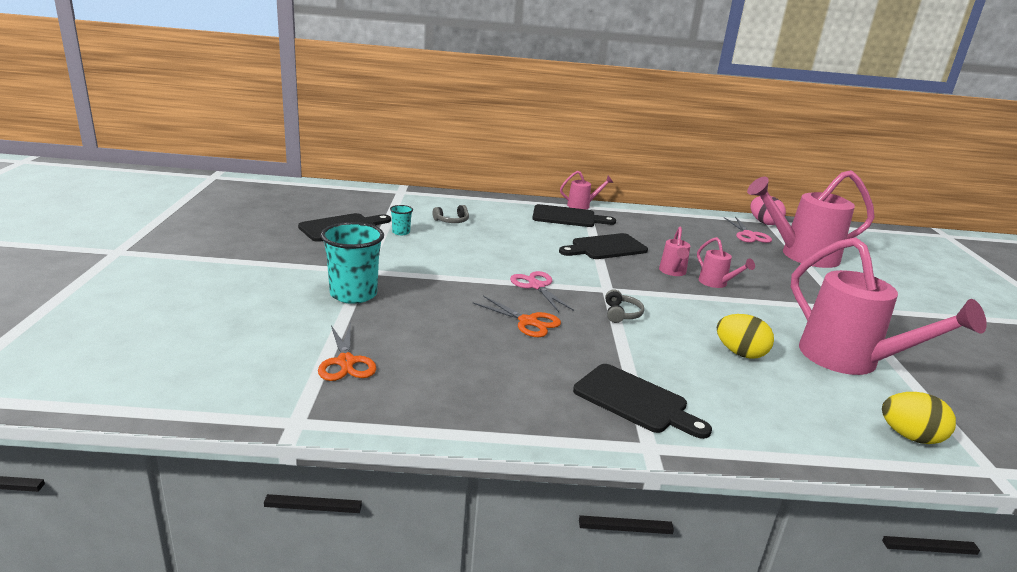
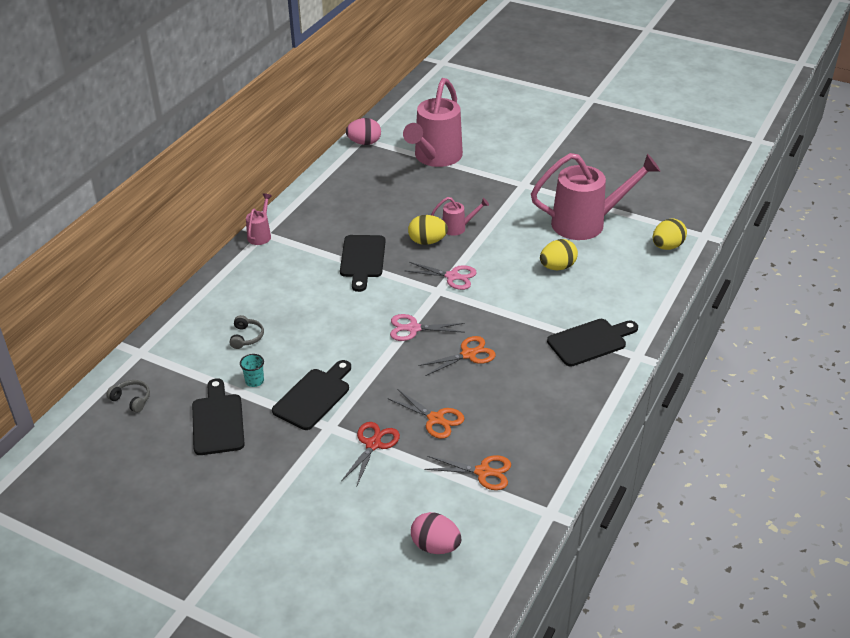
camera: 60 degrees left, 15 degrees up
(216, 352) = (435, 546): none -> pink egg
(353, 294) = (373, 444): turquoise cup -> red scissors
(412, 320) = (436, 419): none -> orange scissors
(567, 217) = (283, 255): black cutting board -> black cutting board (314, 396)
(621, 314) = (479, 300): grey headphones -> grey headphones (132, 399)
(673, 272) = (427, 241): pink watering can -> yellow egg
(749, 235) = (383, 165): pink scissors -> pink scissors (452, 276)

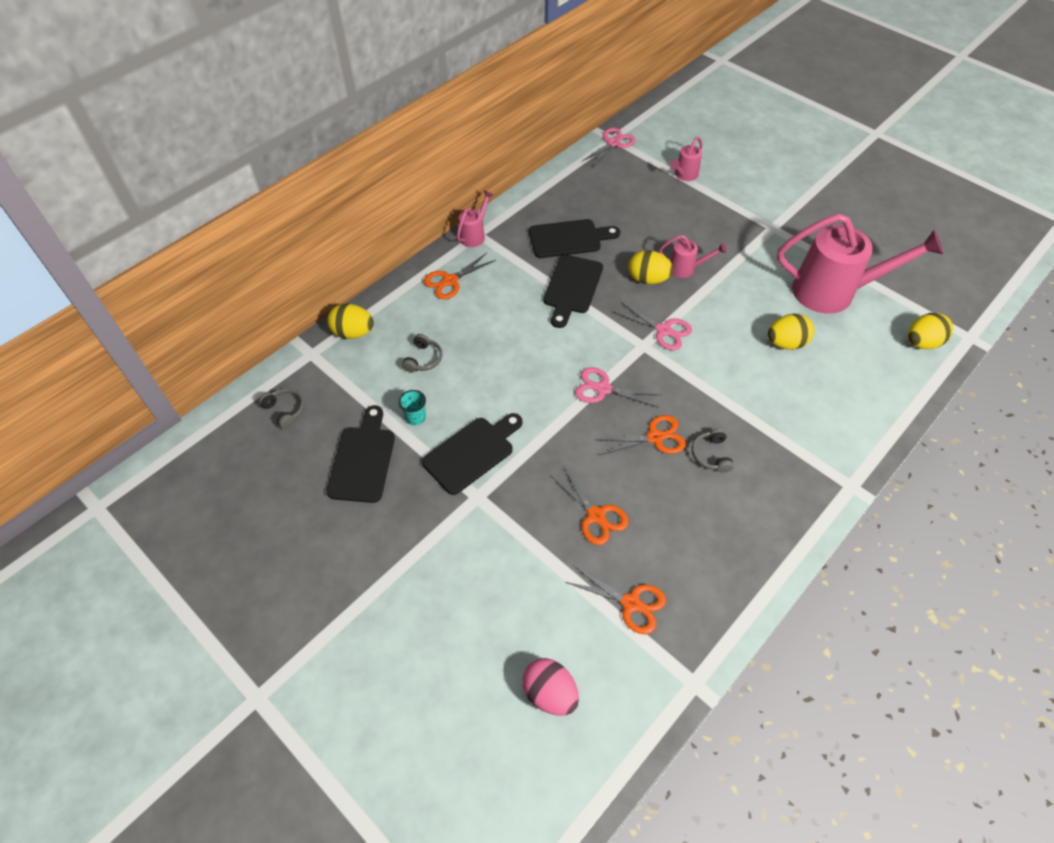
camera: 15 degrees right, 15 degrees up
(174, 329) = (353, 333): none -> yellow egg
(250, 274) = (450, 281): none -> orange scissors
(364, 143) = (613, 143): pink egg -> pink scissors
(373, 444) = (518, 532): red scissors -> none
(435, 157) = (684, 175): pink watering can -> pink watering can, size x0.45
(518, 357) = (711, 455): none -> grey headphones
(590, 341) = (800, 453): black cutting board -> black cutting board (569, 239)

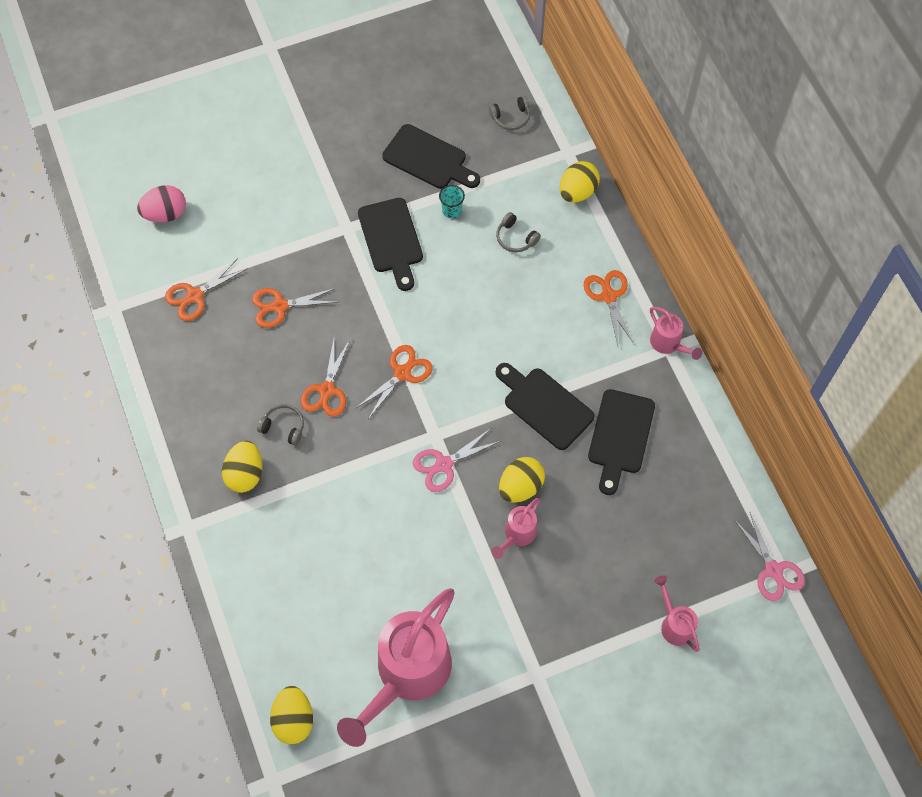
camera: 115 degrees right, 10 degrees up
(603, 389) = (402, 373): pink scissors -> orange scissors
(785, 343) = (367, 575): yellow egg -> yellow egg (245, 474)

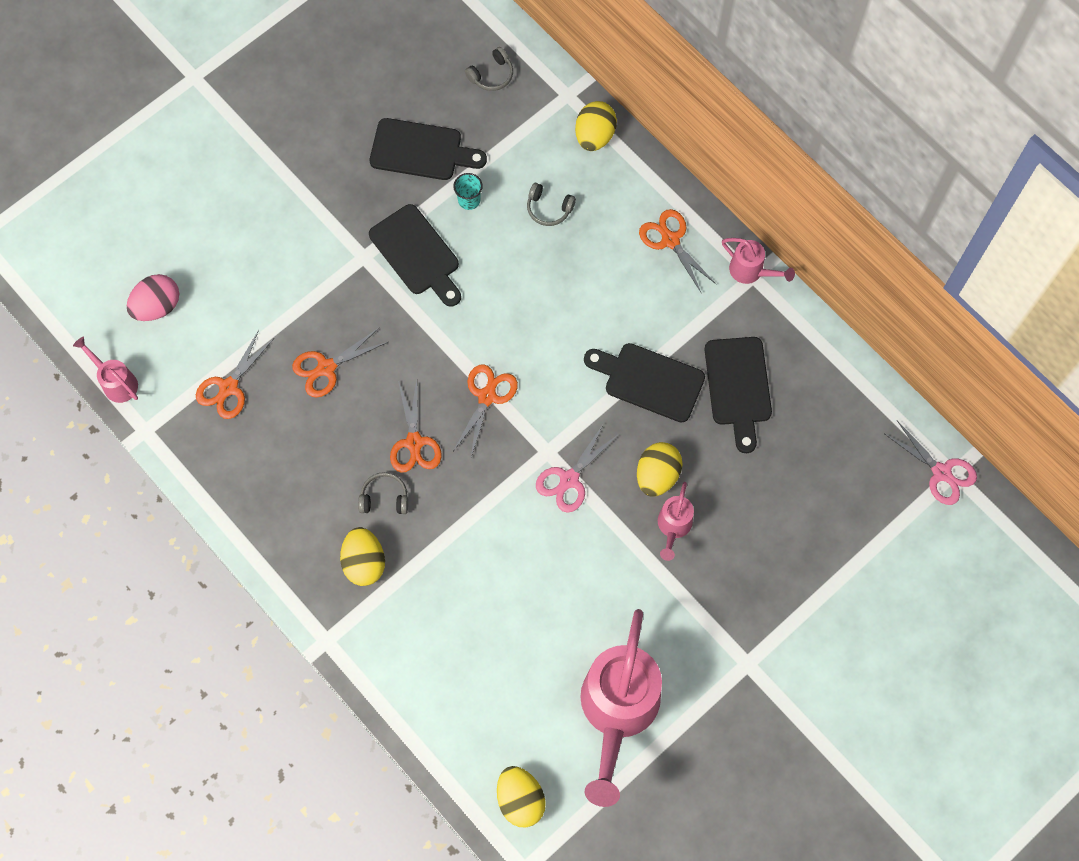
camera: 20 degrees left, 5 degrees up
(674, 624) = (865, 562): pink watering can -> pink watering can (116, 382)

